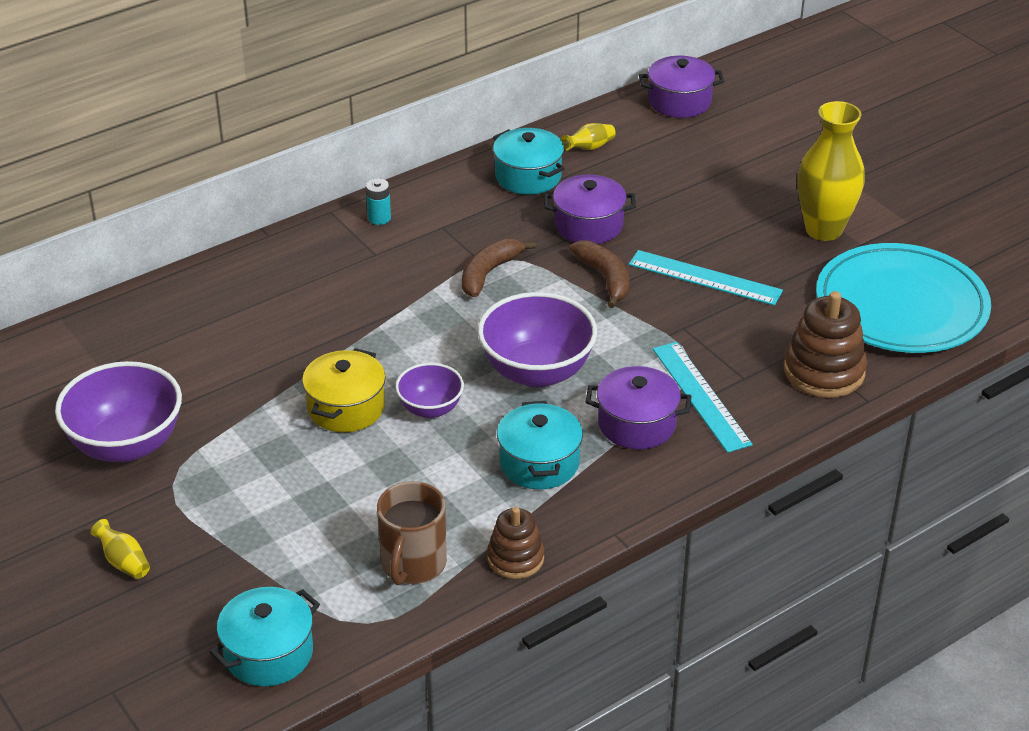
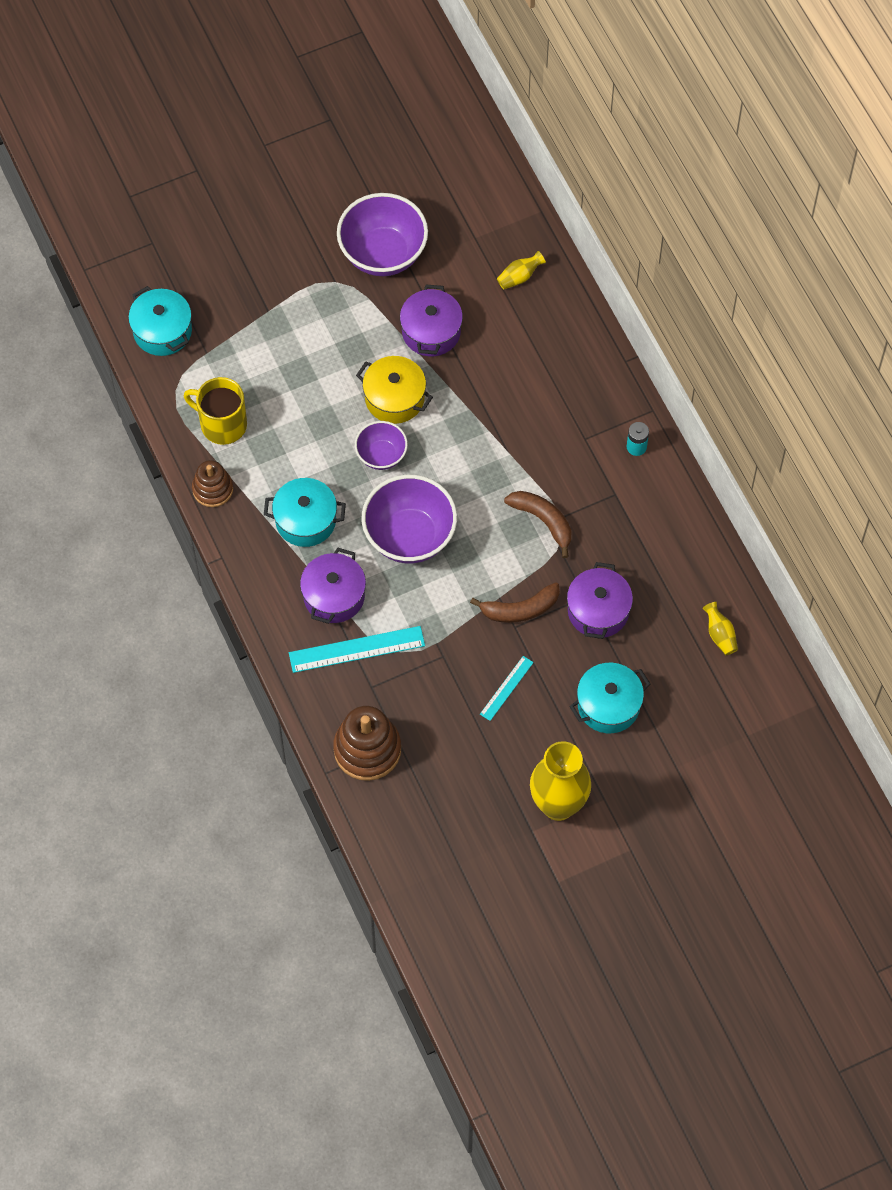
camera: 100 degrees right, 25 degrees up
(124, 562) = (265, 250): yellow vase -> yellow vase (519, 277)
(413, 564) = (222, 424): brown mug -> yellow mug
(528, 176) = (680, 574): turquoise pot -> turquoise pot (608, 705)
(679, 101) = (788, 731): purple pot -> purple pot (431, 331)
(705, 278) = (506, 688): turquoise ruler -> turquoise ruler, size x0.57
(901, 305) = (439, 837): turquoise plate -> none

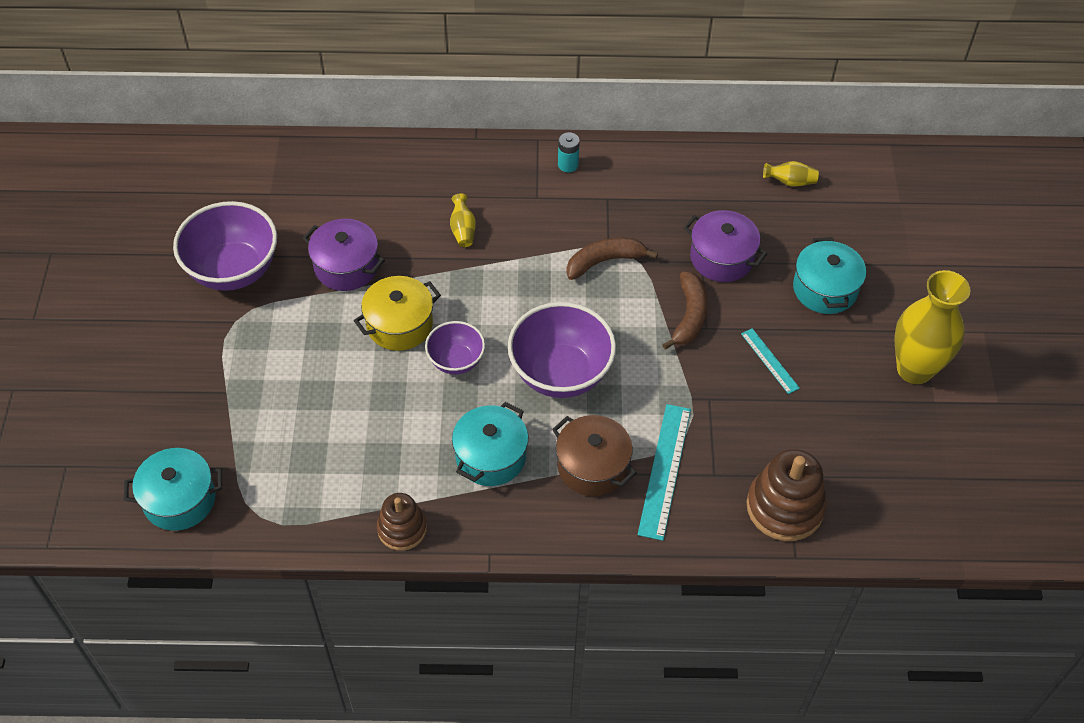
camera: 65 degrees left, 10 degrees down
(222, 424) = (330, 488): yellow mug -> none
(334, 596) = (592, 466): purple pot -> brown pot
(519, 277) = (336, 177): yellow vase -> yellow vase (463, 229)

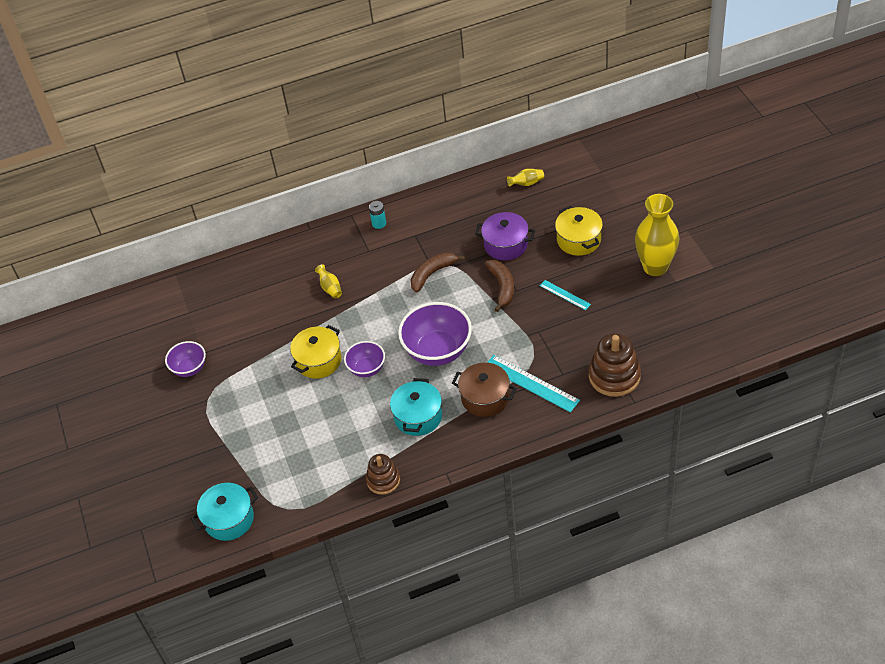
camera: 15 degrees left, 5 degrees down
(233, 270) = (189, 368): purple bowl -> purple bowl, size x0.57
(346, 266) = (264, 338): purple pot -> none
(665, 470) = (531, 383): turquoise ruler -> turquoise ruler turned 45 degrees counterclockwise
(825, 289) = (579, 240): turquoise pot -> yellow pot

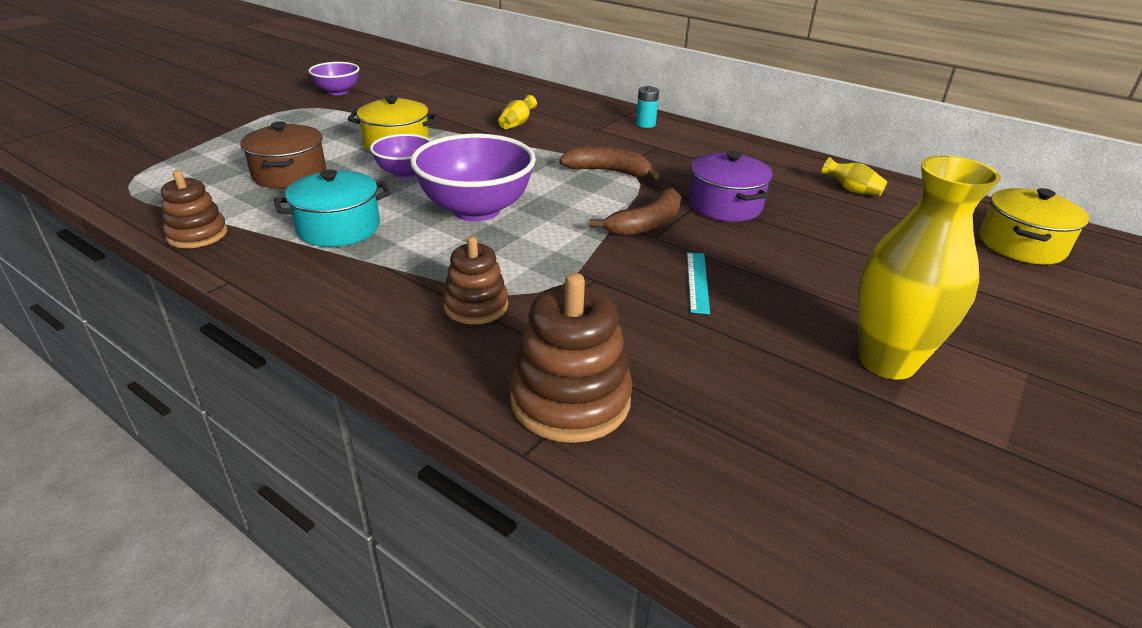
camera: 50 degrees right, 15 degrees down
(229, 519) = (104, 157): turquoise pot -> none
(485, 398) = (412, 271): brown pot -> brown pot (289, 174)
(531, 383) = (476, 306): turquoise ruler -> brown stacking toy
(579, 240) = (822, 260): yellow pot -> yellow pot (1021, 245)

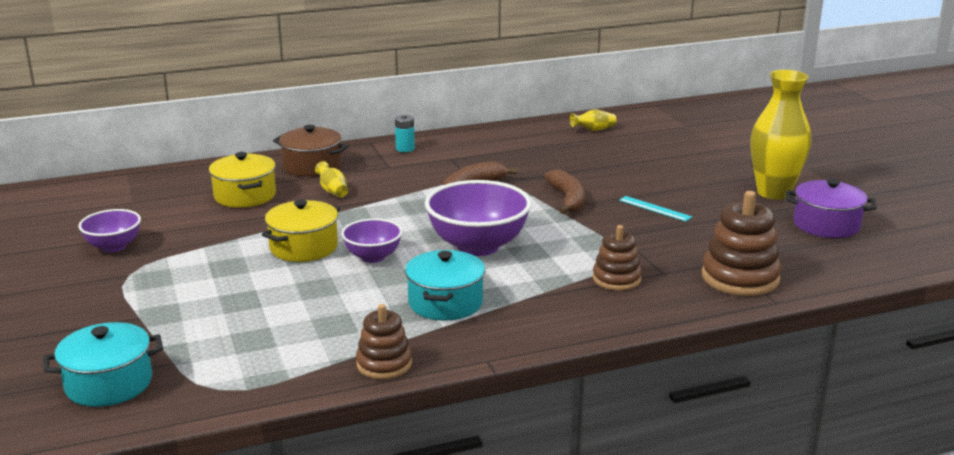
camera: 55 degrees left, 10 degrees down
(123, 150) = (109, 384): none -> turquoise pot
(289, 174) = (306, 305): brown pot -> brown pot (312, 166)
(725, 205) = (570, 169): purple pot -> purple pot (826, 225)
(1021, 245) = (702, 119): yellow pot -> yellow pot (245, 196)

